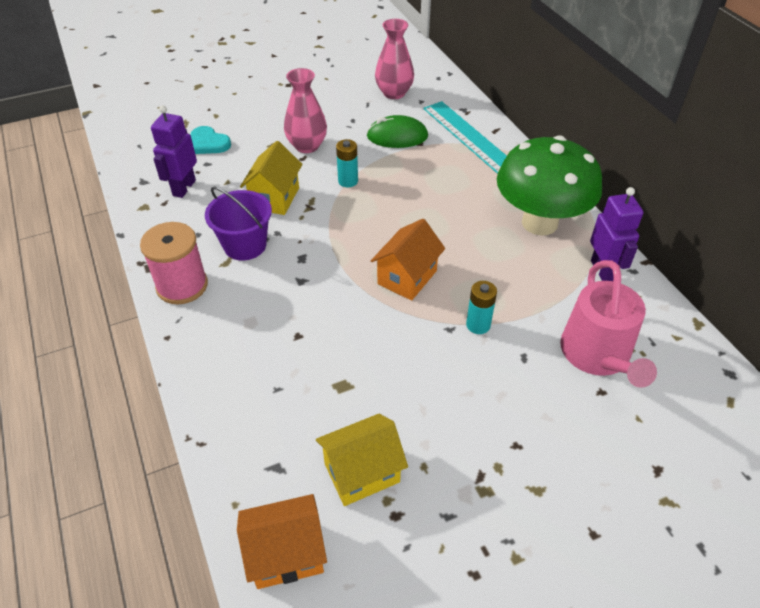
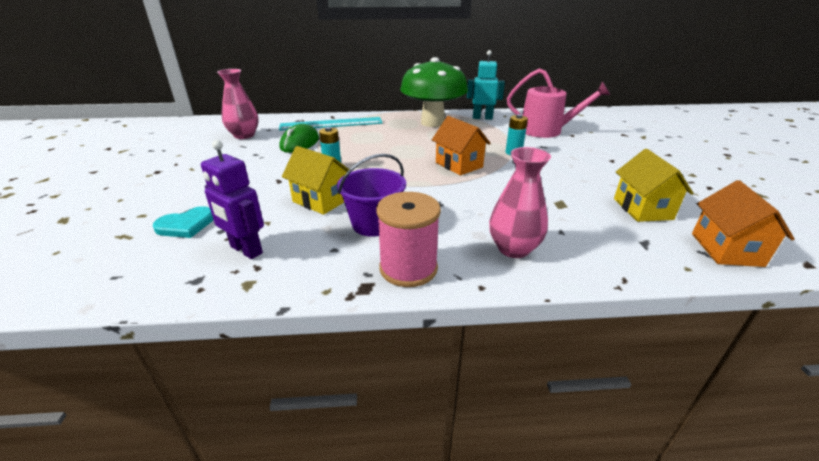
camera: 70 degrees left, 15 degrees down
(307, 146) = (264, 176): pink vase -> pink vase (513, 249)
(603, 271) = (482, 118): purple robot -> turquoise robot

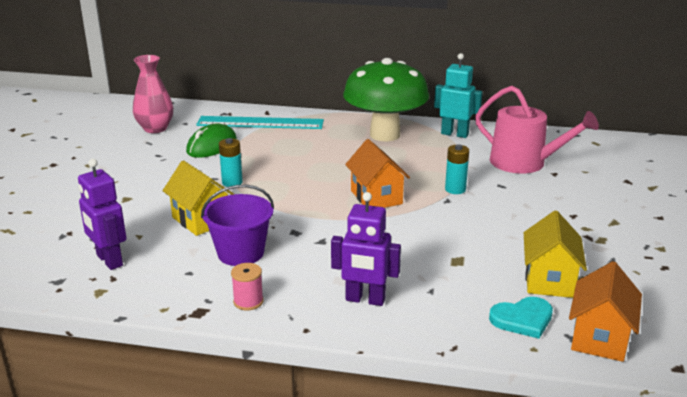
camera: 15 degrees right, 5 degrees down
(186, 225) = (64, 228): turquoise heart -> turquoise heart (522, 319)
(408, 268) = (248, 301): pink spool -> pink spool, size x0.52
(513, 249) = (365, 300): pink vase -> purple robot

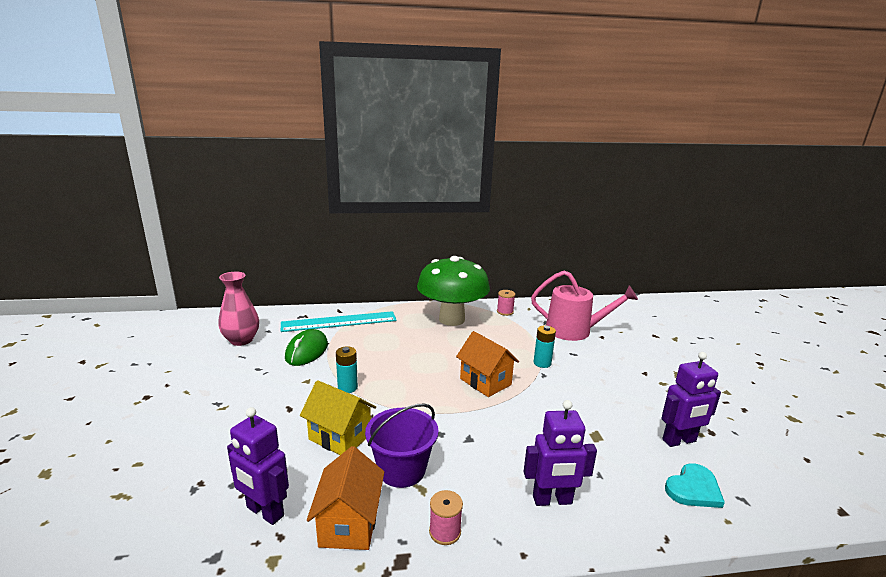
camera: 20 degrees left, 5 degrees down
(454, 134) = (505, 312): turquoise robot -> pink spool
(549, 280) = (679, 441): yellow house -> purple robot
(599, 338) = (764, 494): orange house -> orange house (349, 524)

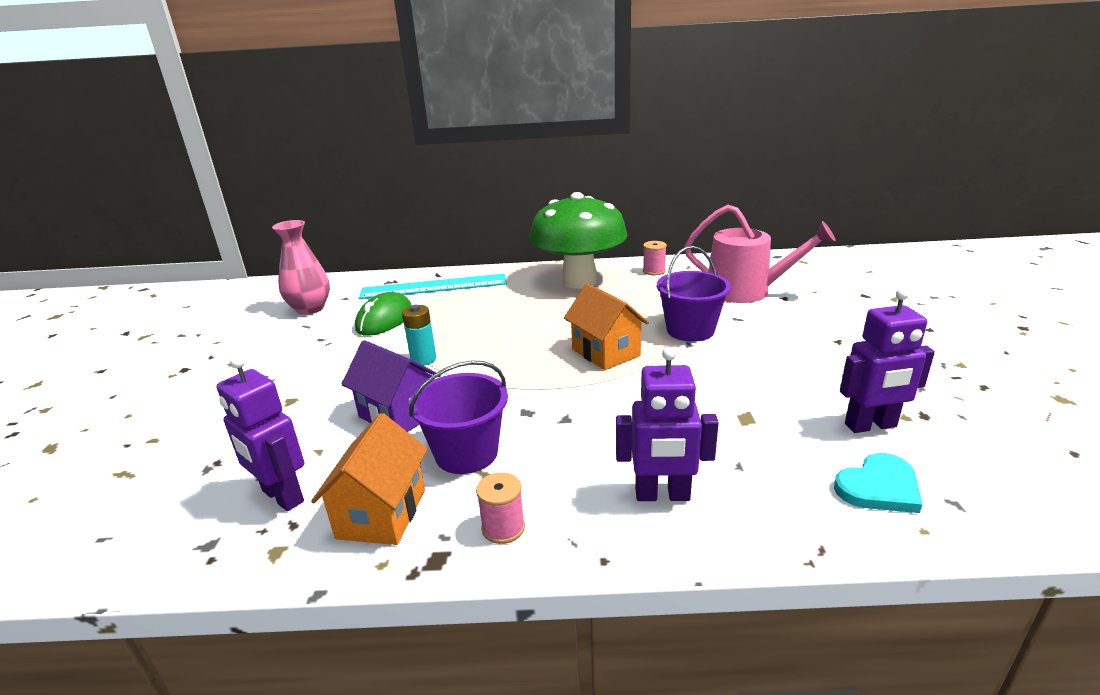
camera: 10 degrees right, 5 degrees up
(340, 437) = (398, 414): yellow house -> purple house
(542, 363) = (690, 330): turquoise battery -> purple bucket

